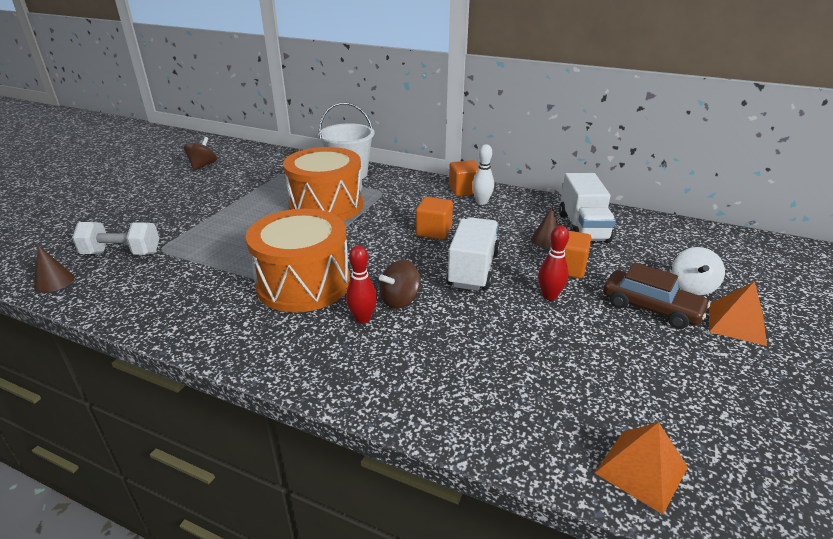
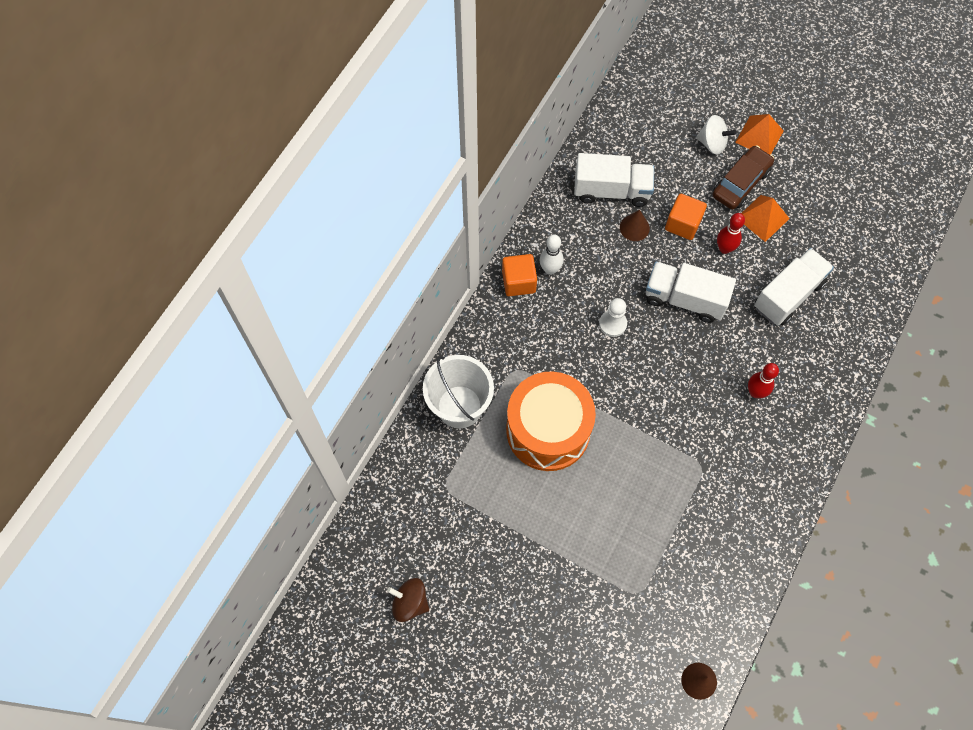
camera: 85 degrees left, 35 degrees up
(122, 253) = (646, 631): white dumbbell -> none
(303, 284) = (705, 442): orange drum -> none
(400, 300) = (730, 362): brown spinning top -> none
(434, 231) = (612, 324): orange cube -> white pawn
(503, 347) = (788, 295): none -> white truck
(641, 470) = (891, 245): orange pyramid -> orange pyramid (763, 218)

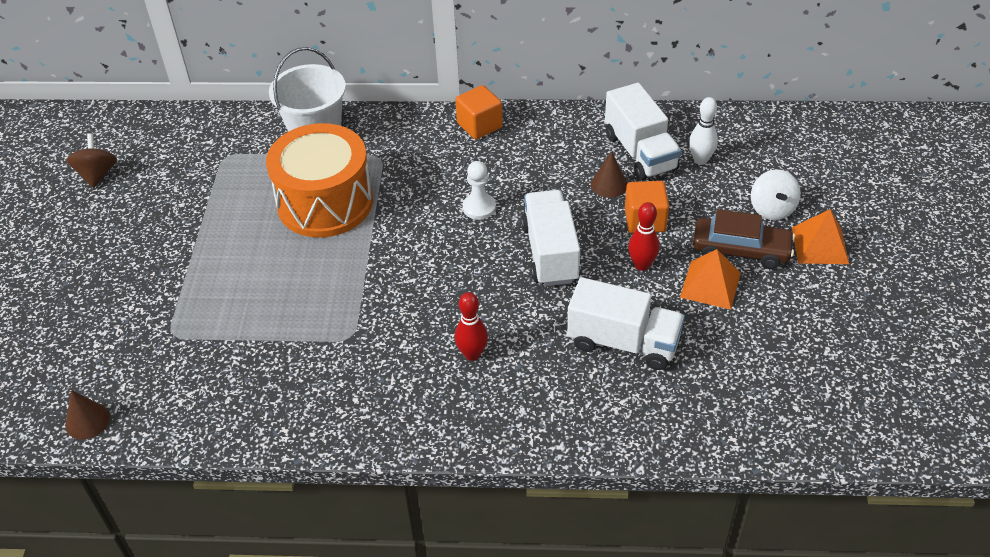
camera: 65 degrees right, 20 degrees down
(550, 269) = (510, 141): white bowling pin -> white bowling pin (700, 160)

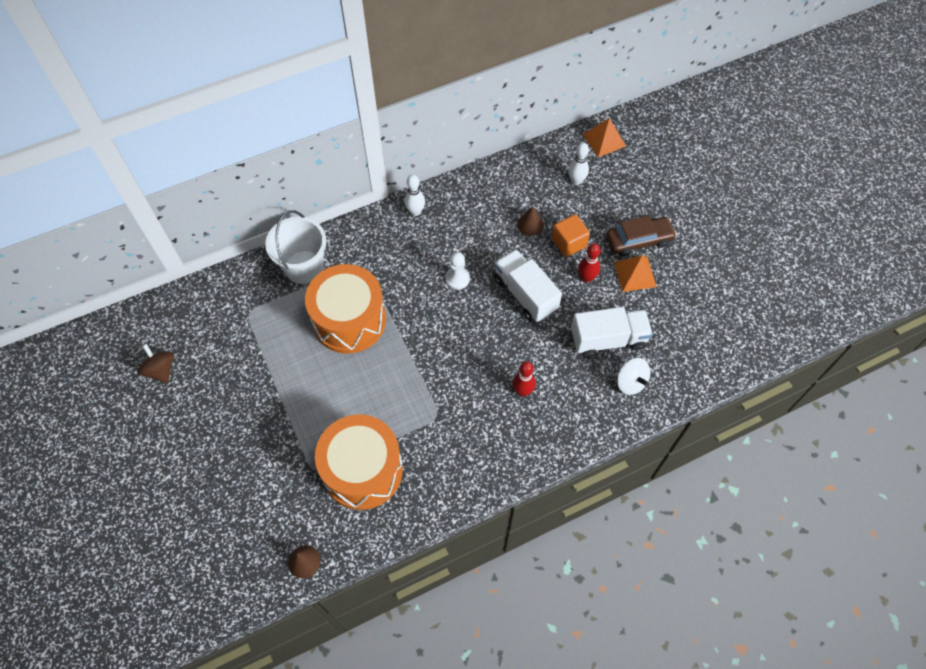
camera: 30 degrees left, 15 degrees up
(223, 357) = (362, 470): none -> orange drum
(479, 125) = (415, 212): orange cube -> white bowling pin
(640, 152) = (535, 190): white truck -> none
(772, 209) = (640, 201): white spinning top -> white spinning top (630, 382)
(819, 245) = (682, 216): orange pyramid -> orange pyramid (604, 140)

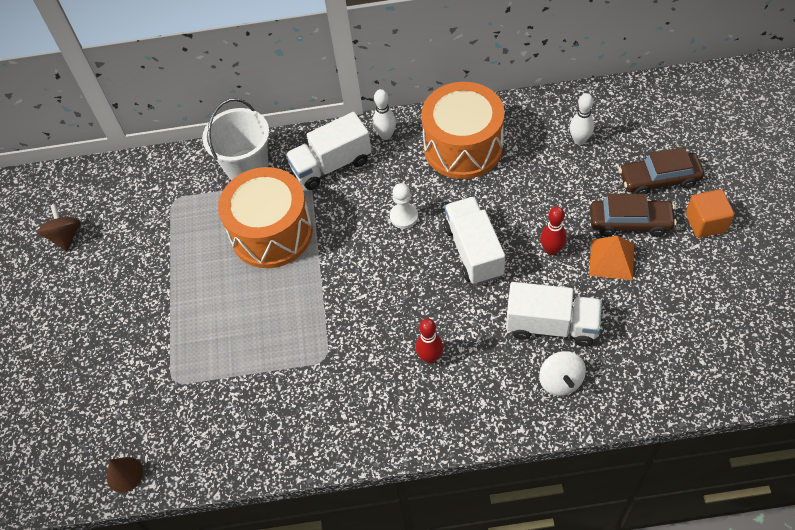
camera: 25 degrees right, 5 degrees down
(362, 470) = (223, 395): orange drum -> orange drum (463, 147)
(378, 248) = (331, 165): none -> white truck
(530, 224) = (508, 176): brown cone -> none
(569, 243) = (545, 206): orange cube -> orange cube (705, 223)
(604, 140) = (629, 102): orange pyramid -> none
(648, 200) = (659, 179): none -> brown car

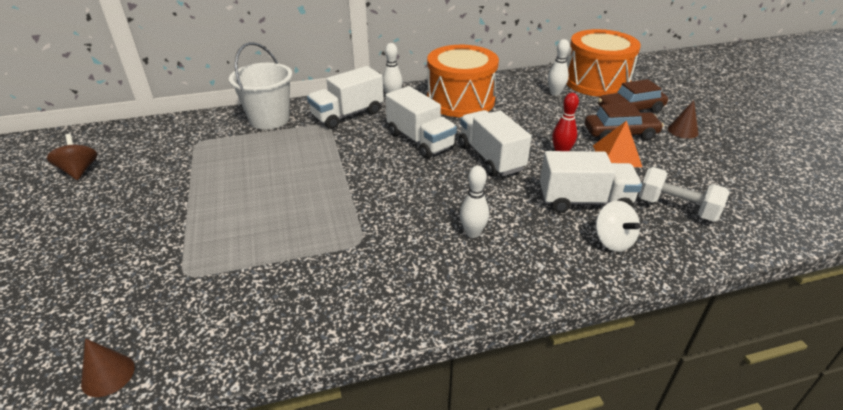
camera: 15 degrees left, 20 degrees down
(271, 233) = (295, 157): orange drum -> orange drum (596, 82)
(404, 216) = (420, 140): white pawn -> white truck
(430, 357) = (472, 233): red bowling pin -> white bowling pin
(642, 344) = (676, 208): none -> white dumbbell
(705, 223) = (682, 131): orange cube -> brown cone

